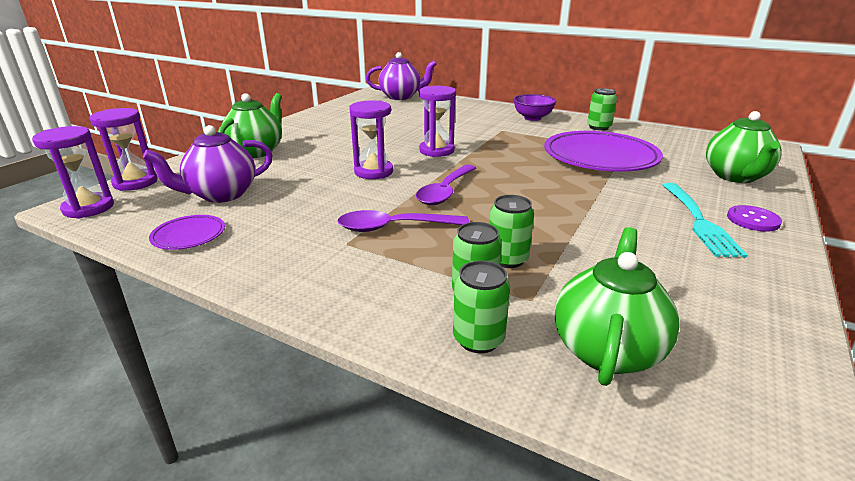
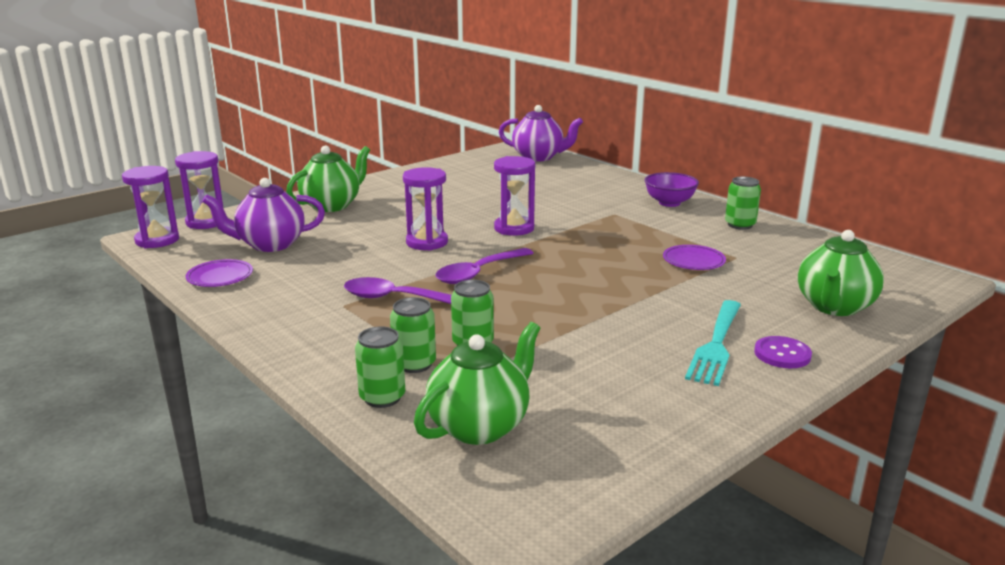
camera: 20 degrees right, 5 degrees down
(600, 157) = (693, 261): purple plate -> purple plate, size x0.45

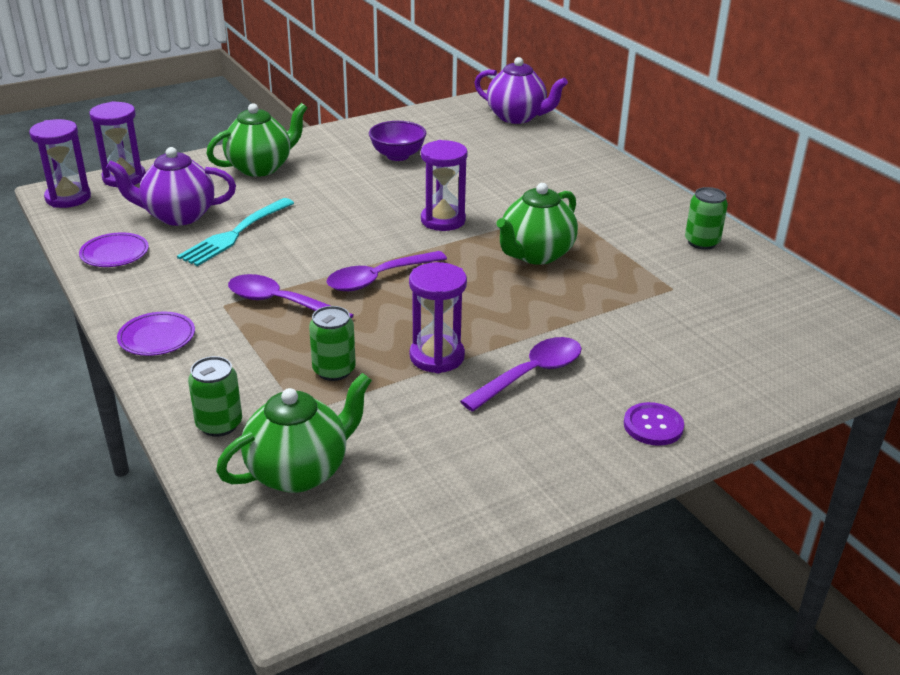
camera: 10 degrees right, 10 degrees up
(414, 364) = (266, 388): green can -> none
(427, 242) = (341, 230): purple hourglass -> purple hourglass (437, 357)
(653, 328) = (530, 374): none -> purple spoon
(669, 203) = (636, 201): purple bowl -> purple bowl (397, 156)
(693, 261) = (621, 288): purple plate -> purple plate (157, 337)
(716, 344) = (588, 403): turquoise fork -> turquoise fork (235, 233)
(834, 307) = (747, 371): green teapot -> green teapot (535, 255)

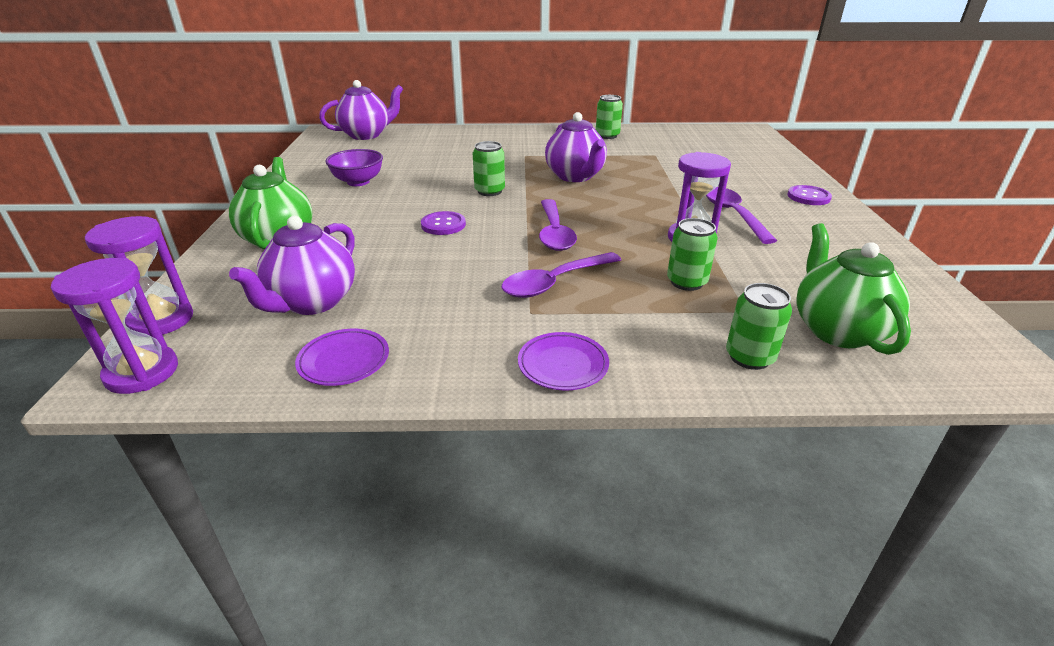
camera: 60 degrees left, 0 degrees up
(235, 233) = (396, 278): turquoise fork -> none
(346, 222) = (443, 225): none -> purple button
(443, 220) = (489, 191): purple hourglass -> green can
(535, 255) = (575, 176): green teapot -> purple teapot

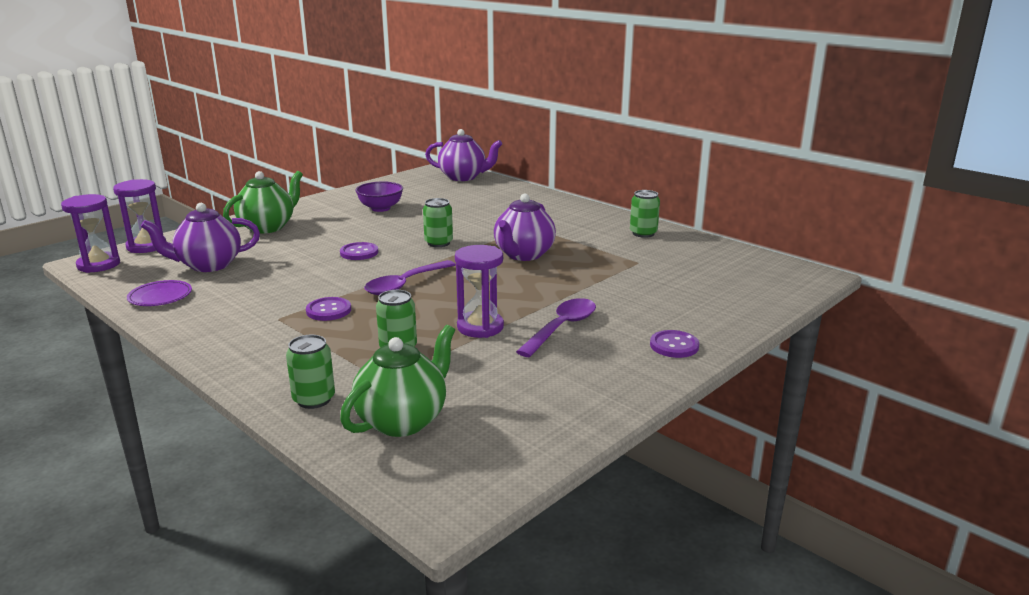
camera: 45 degrees right, 10 degrees down
(554, 282) = (328, 310): purple spoon -> purple button
(563, 365) = (227, 348): purple plate -> none

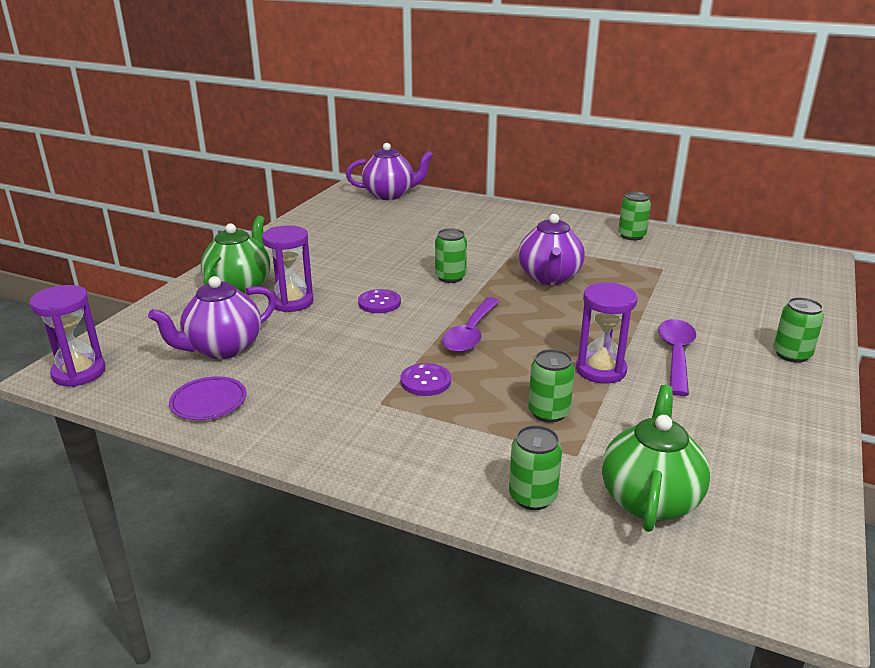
camera: 20 degrees left, 5 degrees up
(146, 246) = (115, 336): purple hourglass -> purple hourglass (292, 302)
(380, 208) = (343, 244): purple bowl -> none
(674, 345) = (792, 354): purple button -> green can

